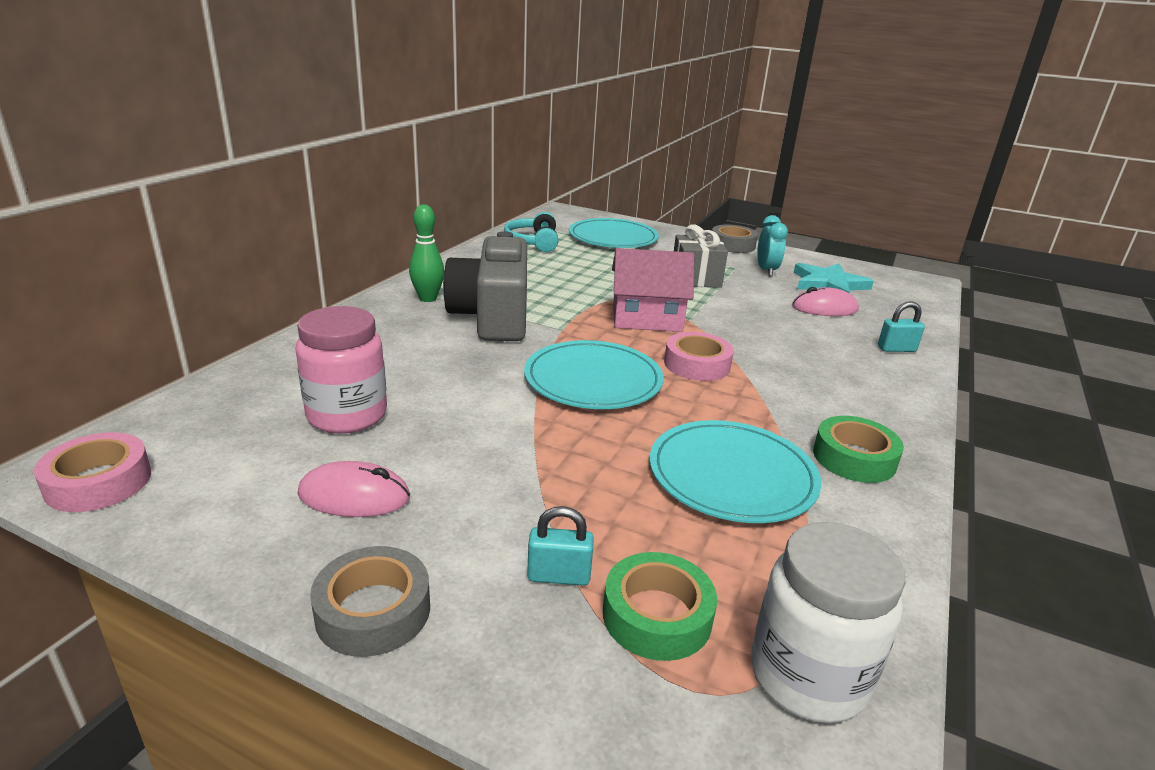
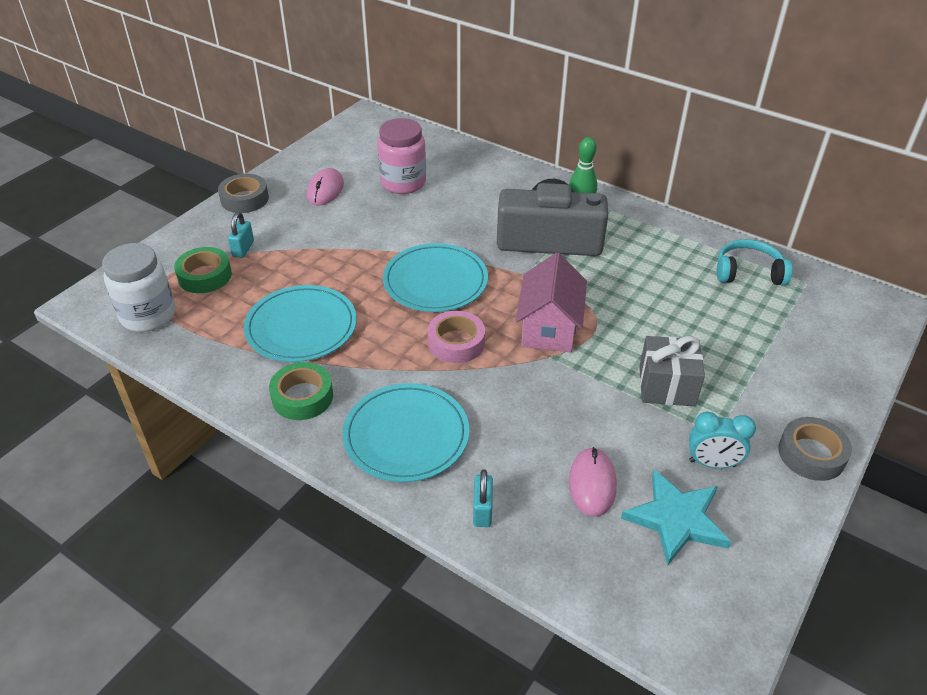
camera: 100 degrees right, 15 degrees up
(98, 482) = (357, 125): pink tape -> none
(613, 238) = (792, 337): turquoise plate -> turquoise plate (406, 435)

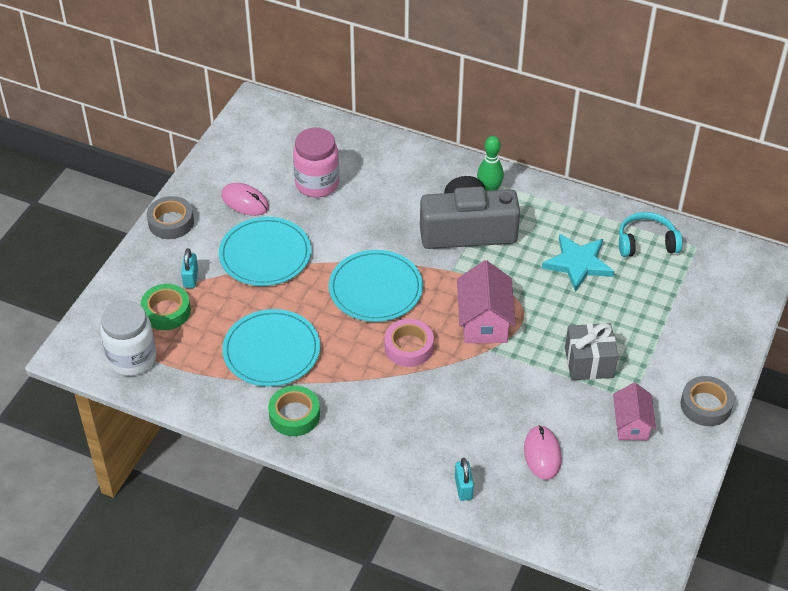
camera: 10 degrees left, 5 degrees up
(325, 190) = (245, 201): pink mouse -> pink mouse turned 60 degrees counterclockwise
(406, 435) = (389, 436): turquoise plate -> turquoise plate (265, 254)
(676, 519) = (609, 472): turquoise star -> turquoise star (578, 263)
(712, 463) = (631, 424): turquoise clock -> pink house

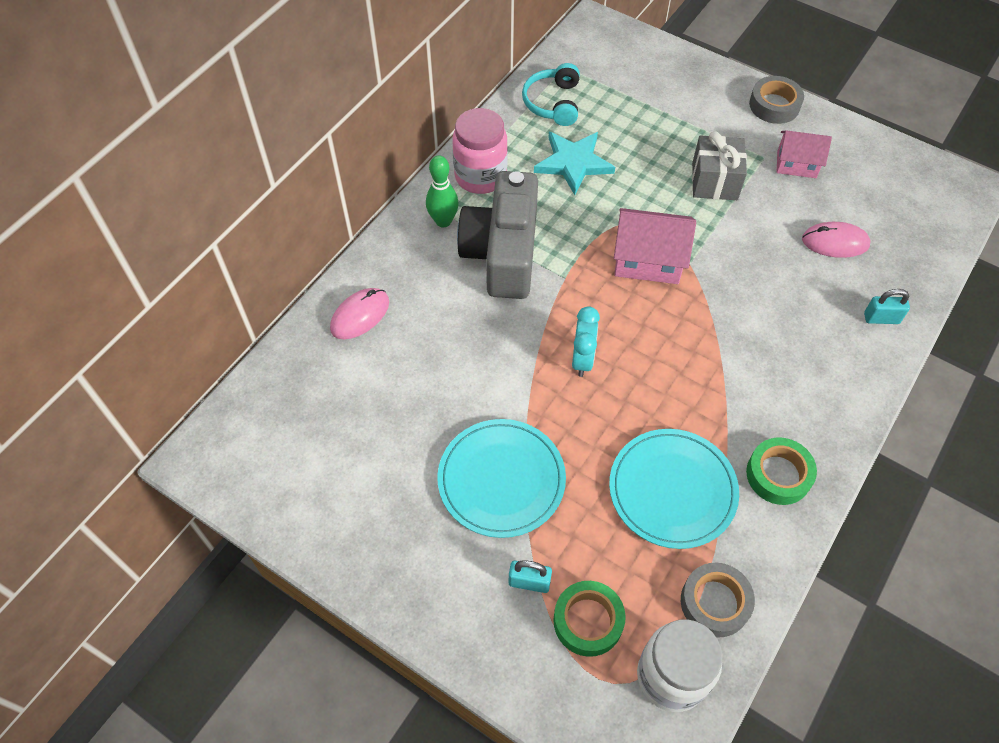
camera: 80 degrees left, 10 degrees up
(171, 222) = (412, 602): grey tape -> grey tape (715, 602)
(245, 201) = (394, 495): pink mouse -> pink mouse (360, 315)
(317, 184) = (382, 401): pink jar -> pink jar (480, 176)
(375, 289) = (582, 359): turquoise plate -> turquoise clock
(408, 347) = (679, 339): pink tape -> none

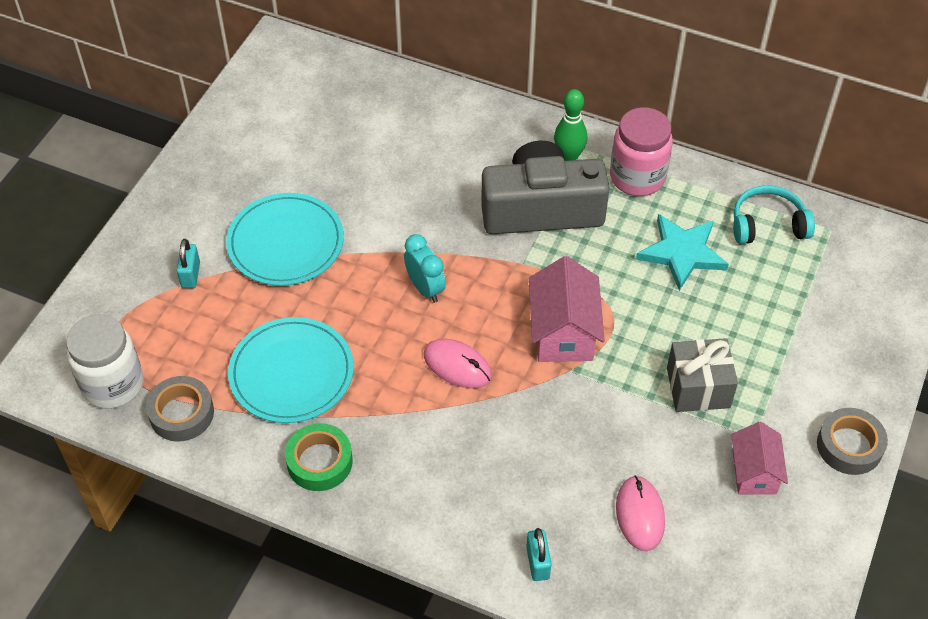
camera: 80 degrees right, 5 degrees down
(360, 315) = (440, 116): pink mouse -> pink mouse (457, 365)
(582, 359) = (425, 288): turquoise clock -> turquoise clock turned 120 degrees counterclockwise
(588, 621) = (158, 320): green tape -> none

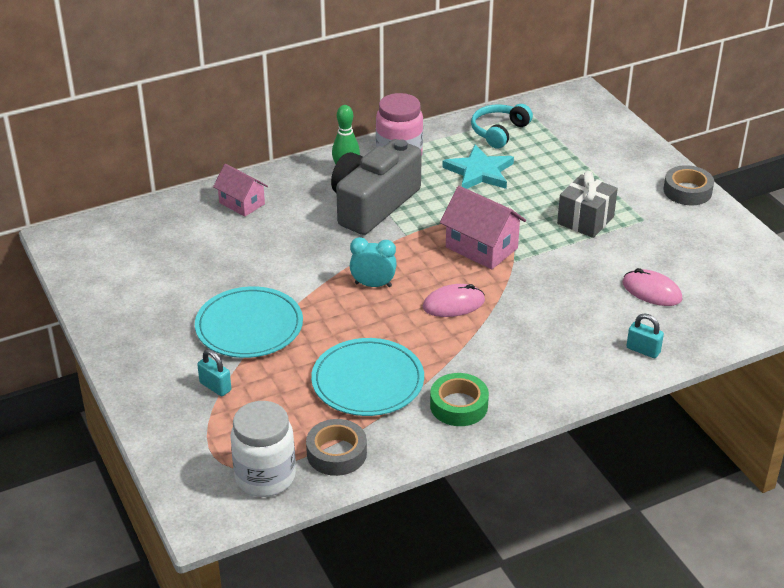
camera: 50 degrees left, 15 degrees down
(754, 472) = (668, 233): pink house -> pink house (242, 203)

